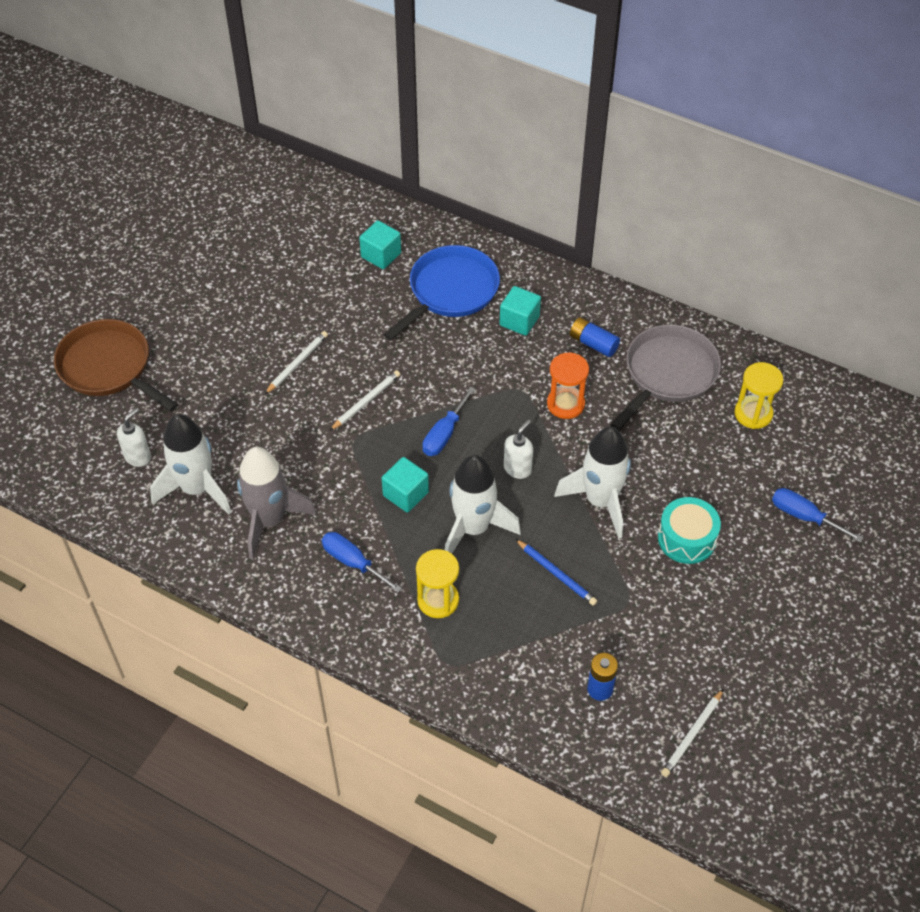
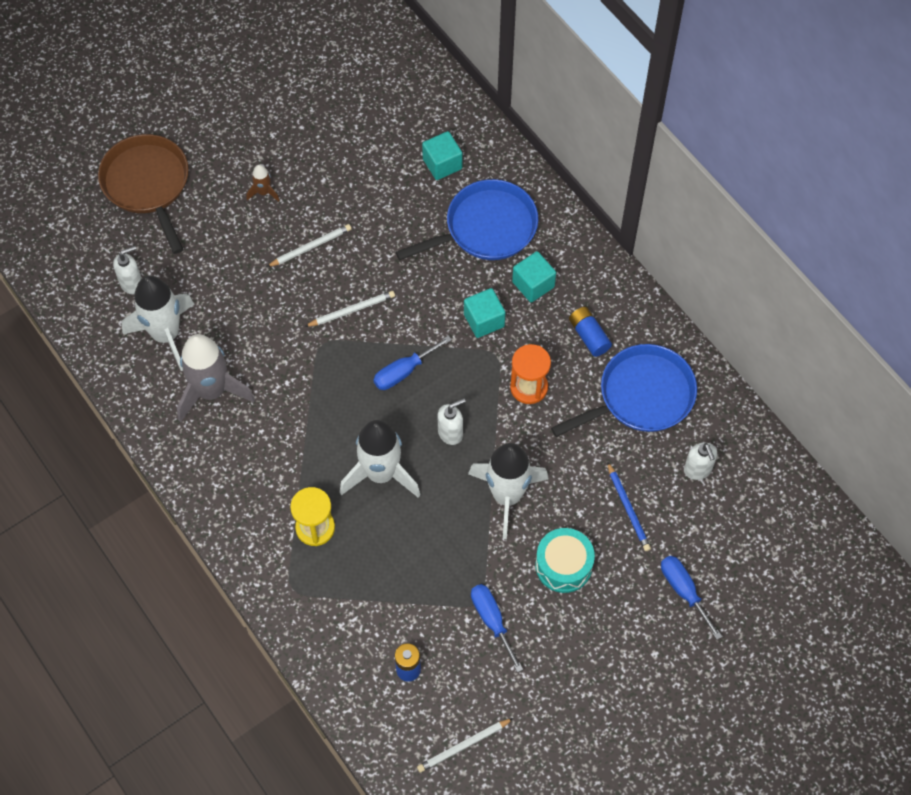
camera: 25 degrees right, 10 degrees up
(227, 334) = (263, 192): none -> brown rocket
(353, 562) = (262, 461): blue screwdriver -> blue screwdriver (492, 620)
(405, 494) = (339, 416): turquoise cube -> turquoise cube (484, 320)
(556, 573) = (430, 548): blue pencil -> blue pencil (628, 508)
(668, 374) = (641, 396): grey pan -> blue pan
(753, 414) = (697, 470): yellow hourglass -> white soap dispenser

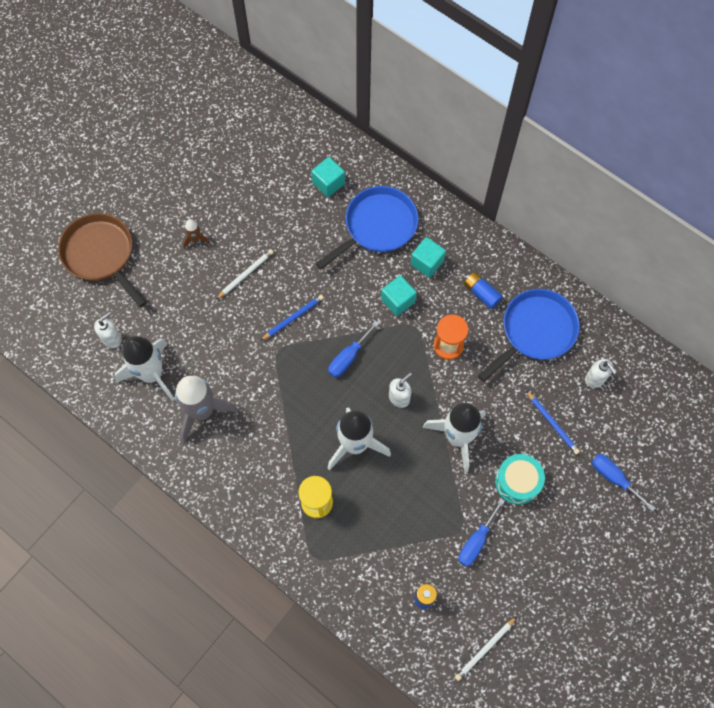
camera: 15 degrees left, 5 degrees up
(351, 310) = (293, 318): white pencil -> blue pencil
(492, 620) = (476, 541): blue screwdriver -> blue screwdriver turned 105 degrees counterclockwise

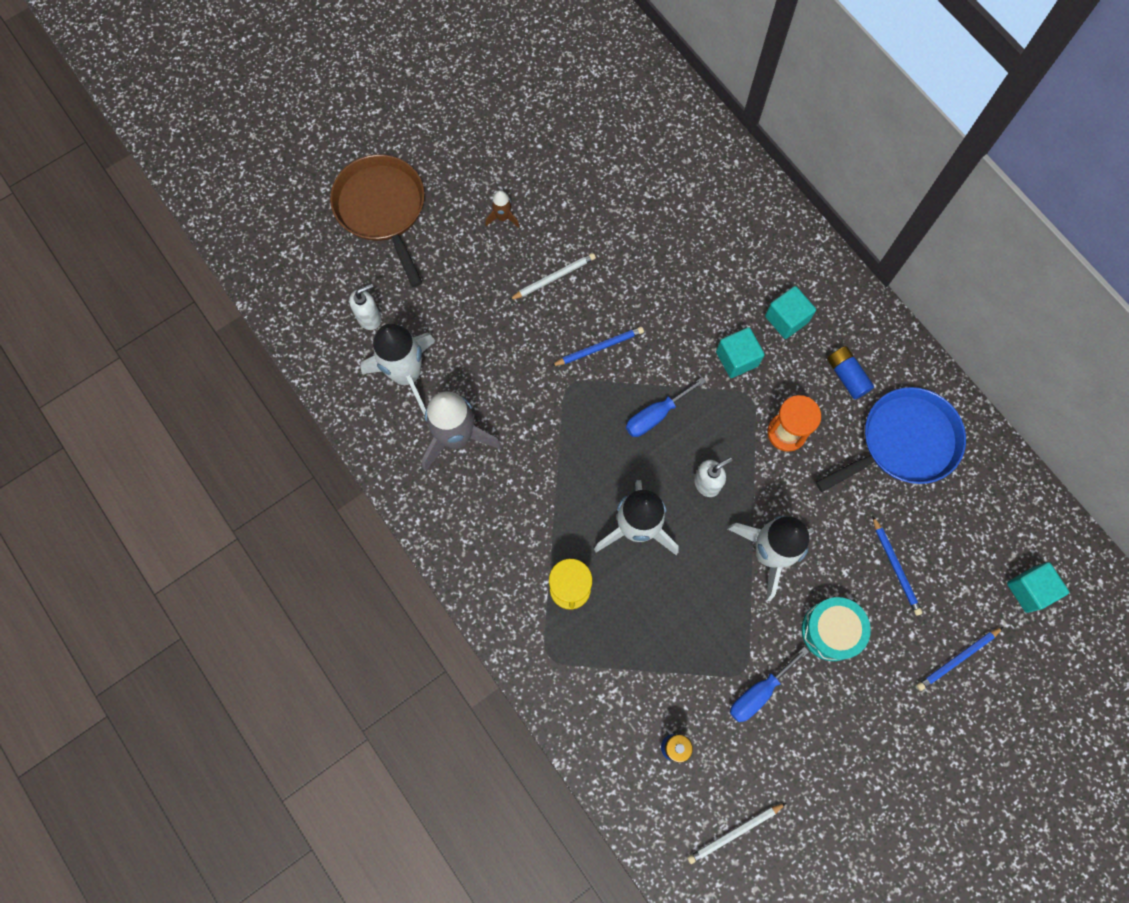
camera: 15 degrees right, 5 degrees up
(328, 183) = (687, 186): turquoise cube -> turquoise cube (1029, 590)
(377, 226) = (735, 256): blue pan -> none
(595, 379) = (966, 524): white soap dispenser -> none
(614, 478) = (957, 659): blue screwdriver -> blue pencil

